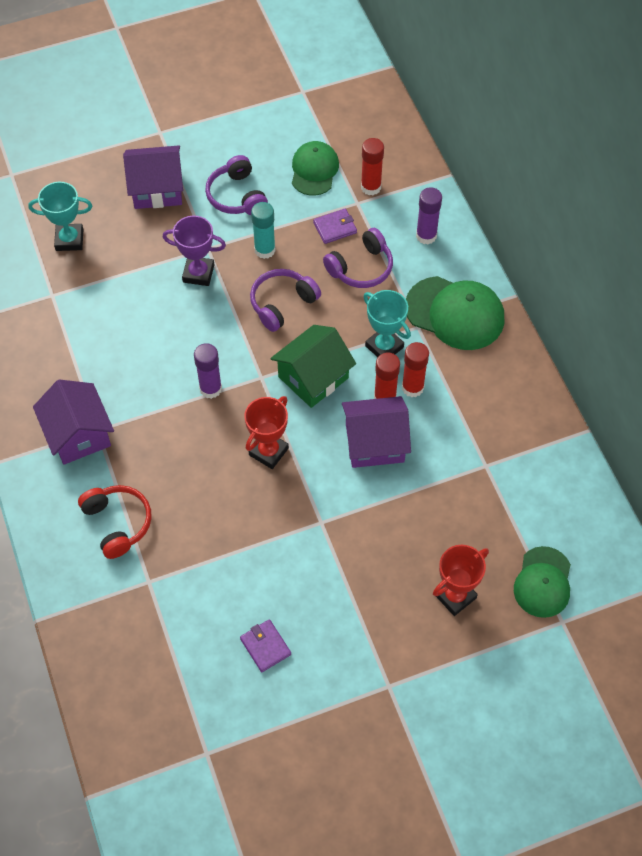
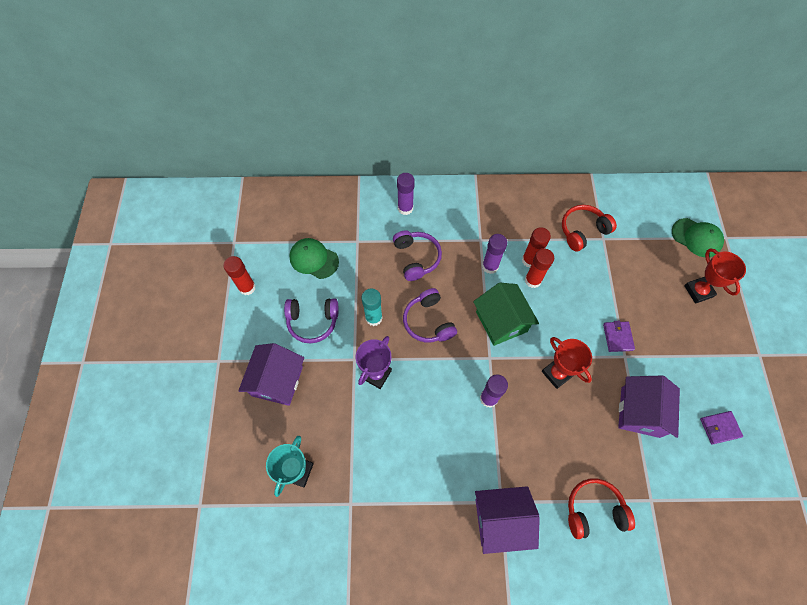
camera: 70 degrees left, 5 degrees up
(335, 228) = (373, 263): purple wallet -> purple wallet (617, 337)
(371, 187) = (347, 227): red glue stick -> red glue stick (247, 287)
(374, 443) = (568, 299): purple house -> purple house (640, 412)
(384, 346) = (490, 266): turquoise trophy -> purple glue stick
(455, 313) = (477, 214): green cap -> none
(486, 438) = (583, 231): none -> red headphones

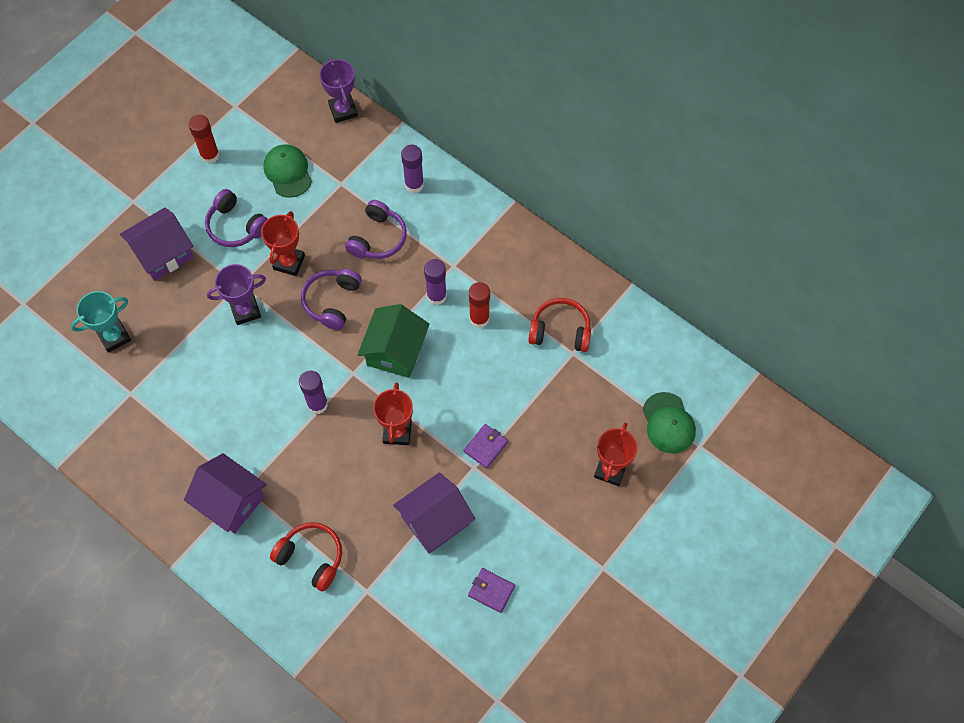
camera: 40 degrees right, 0 degrees up
(312, 195) = (343, 110): none -> purple trophy
(373, 318) = (289, 262): turquoise glue stick -> red trophy
(533, 280) = (462, 338): red glue stick -> none

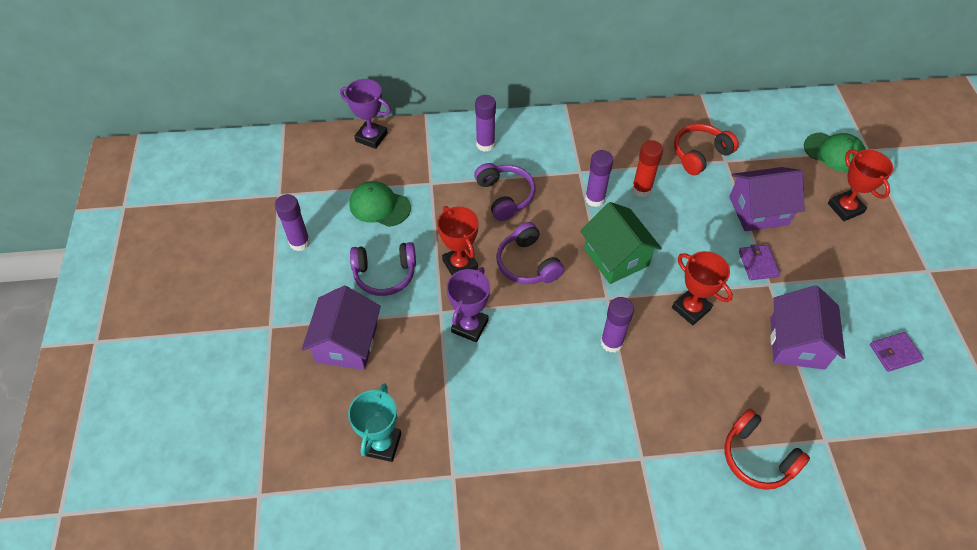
camera: 45 degrees left, 10 degrees down
(210, 155) = (299, 242): red glue stick -> purple glue stick
(231, 501) = (644, 478): purple house -> purple house (758, 210)
(311, 557) = (757, 457): red headphones -> red headphones turned 120 degrees counterclockwise

